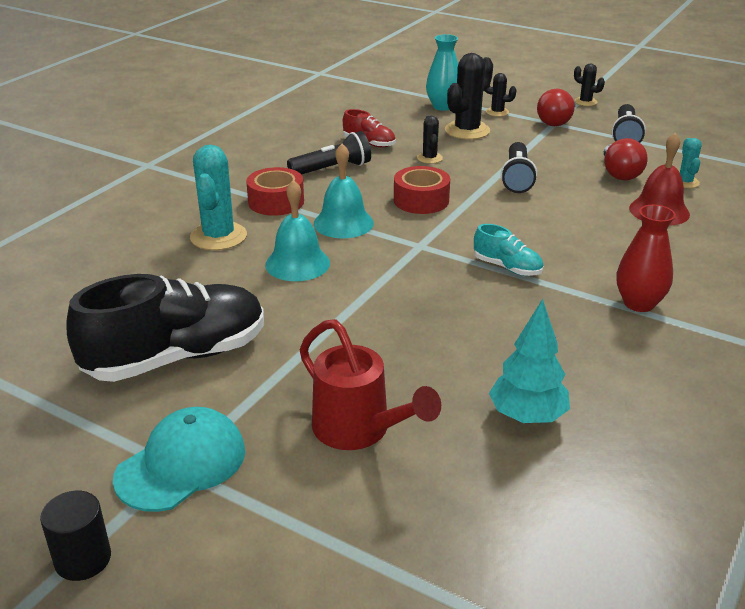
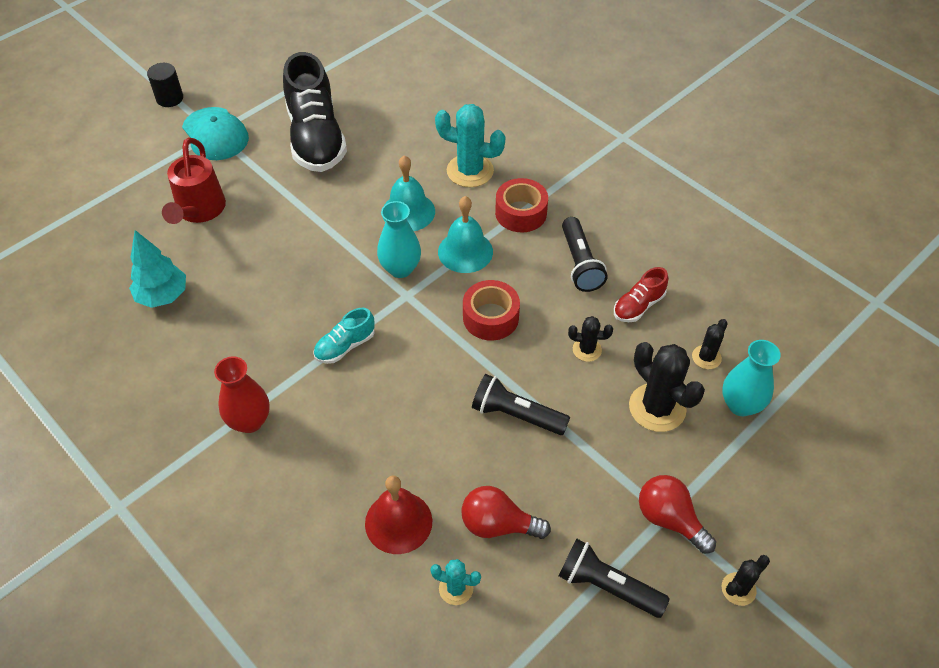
camera: 105 degrees right, 20 degrees up
(358, 430) = (199, 211): red watering can -> red watering can turned 60 degrees counterclockwise
(385, 254) = (400, 268): none -> turquoise vase
(497, 112) = (713, 460): black cactus -> black cactus (706, 357)

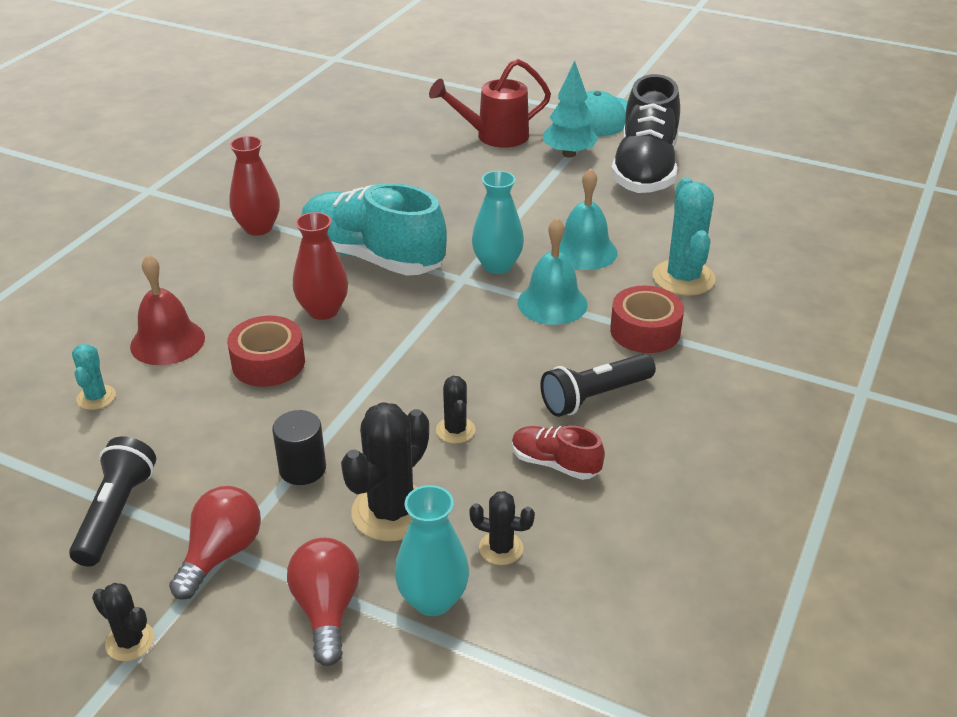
camera: 70 degrees right, 15 degrees down
(163, 296) = (380, 148): turquoise tree -> turquoise tree (569, 154)
(170, 98) = (627, 83): black cylinder -> black cylinder (302, 469)
(316, 138) = (645, 170): black shoe -> black shoe turned 45 degrees counterclockwise
(345, 346) = (372, 257): turquoise shoe -> turquoise shoe, size x2.15
(406, 398) = (323, 310): none -> red vase
(490, 317) = (464, 343): red tape -> red tape (268, 363)
(498, 524) = (180, 410): red light bulb -> red light bulb (327, 610)
(516, 415) = (332, 392): black flashlight -> none

